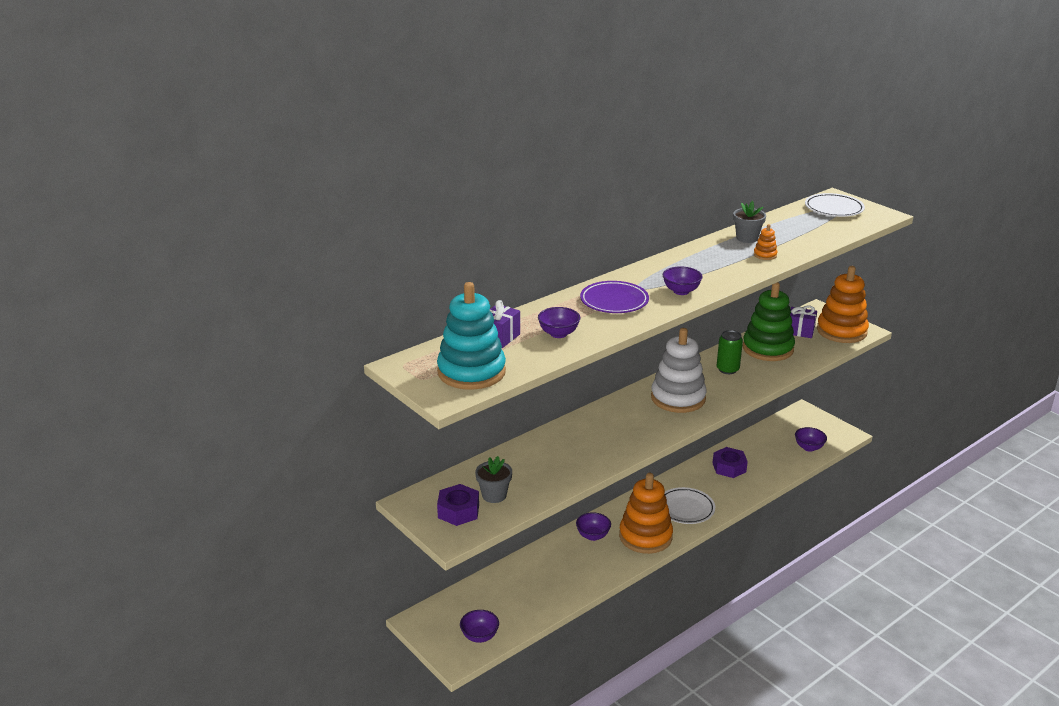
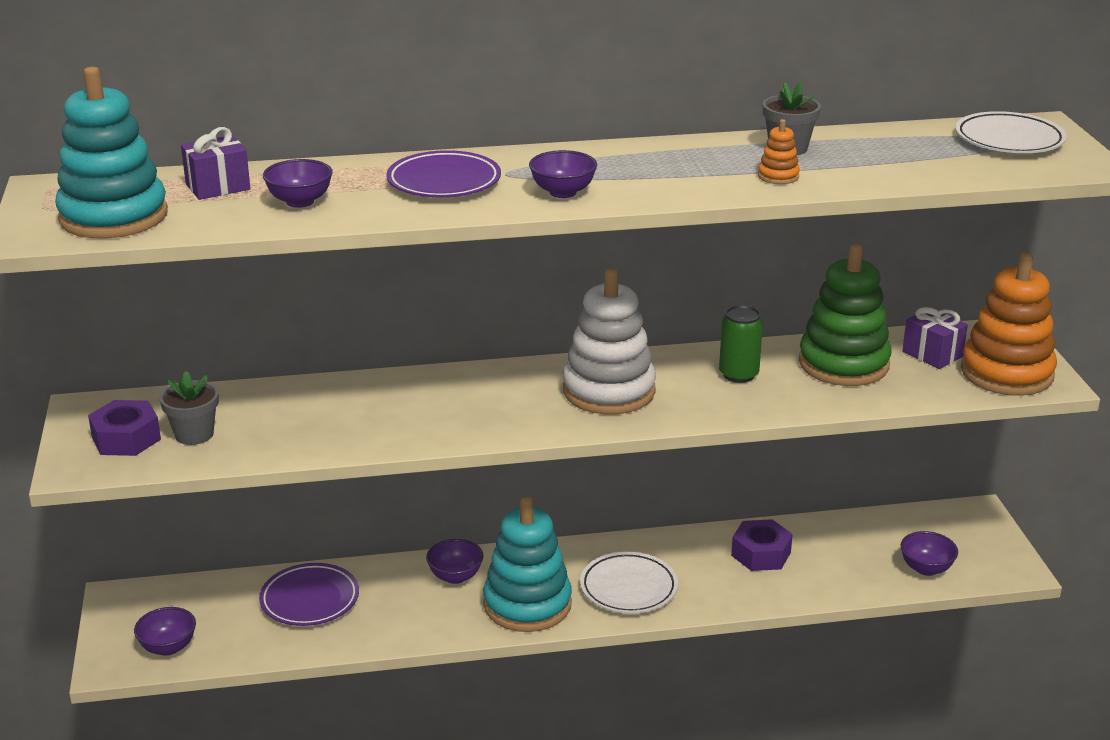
camera: 30 degrees right, 0 degrees up
(529, 578) = (310, 600): none -> purple plate
(645, 536) = (527, 604): orange stacking toy -> turquoise stacking toy

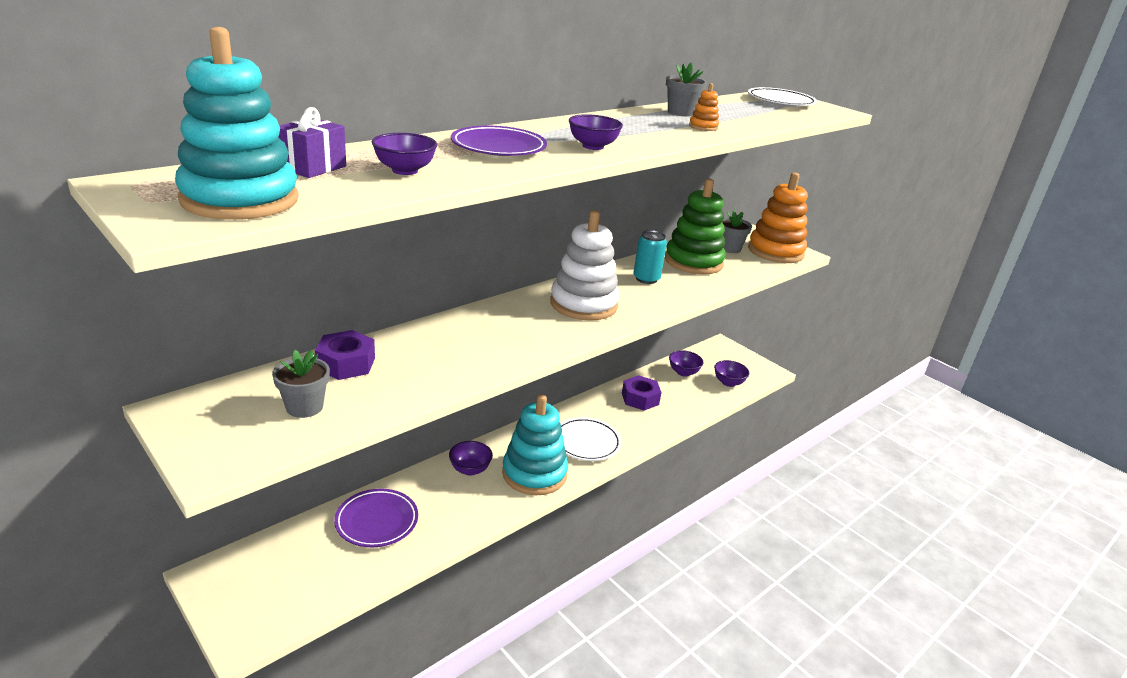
camera: 35 degrees left, 0 degrees up
(126, 438) = (241, 426): purple nut -> purple nut (346, 363)
(168, 647) = (286, 602): purple bowl -> purple bowl (683, 372)
(738, 374) = (646, 279): green can -> turquoise can
(932, 354) = (729, 248): purple gift -> grey flower pot

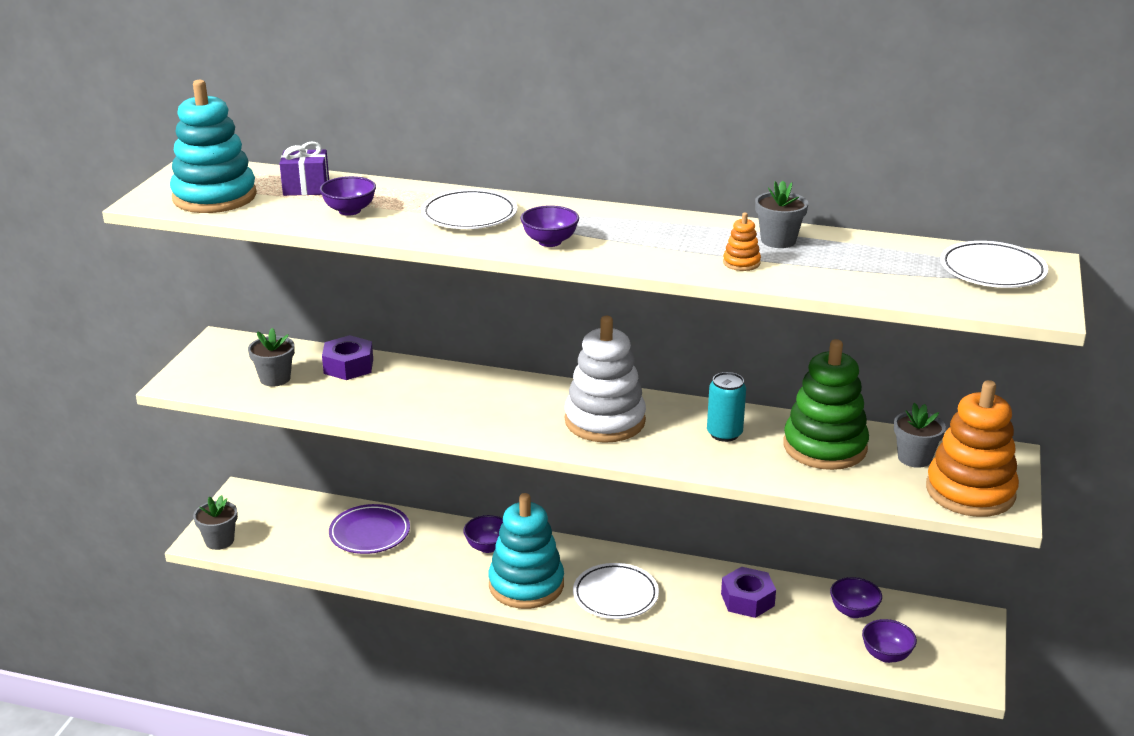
camera: 60 degrees right, 0 degrees up
(259, 626) = (219, 541): none -> grey flower pot
(498, 147) = (469, 215): purple plate -> white plate

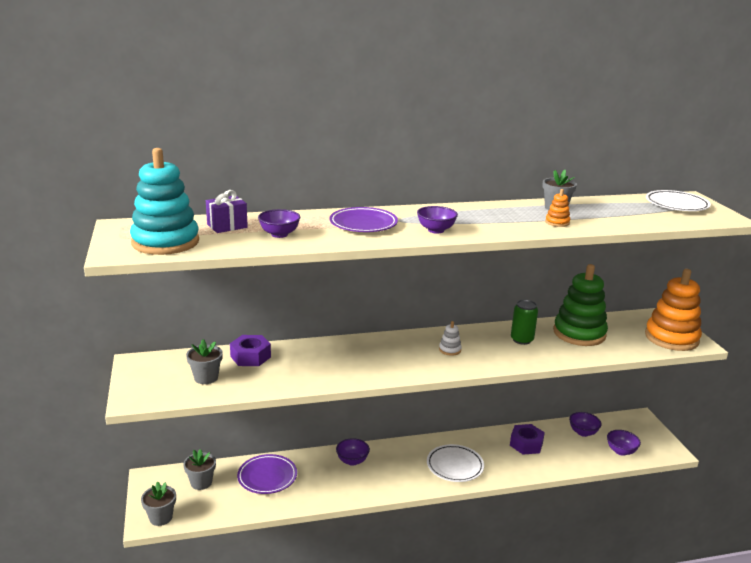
camera: 30 degrees left, 5 degrees down
(469, 215) = (363, 224): white plate -> purple plate
(526, 585) = (397, 477): turquoise stacking toy -> none
(605, 421) = (450, 350): white stacking toy -> white stacking toy, size x0.41
(724, 433) = (522, 340): turquoise can -> green can
(914, 458) = (626, 328): grey flower pot -> grey flower pot (201, 482)

